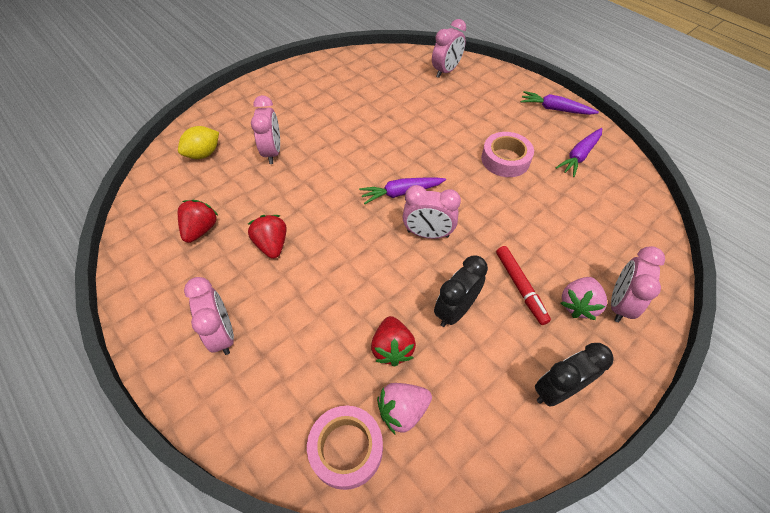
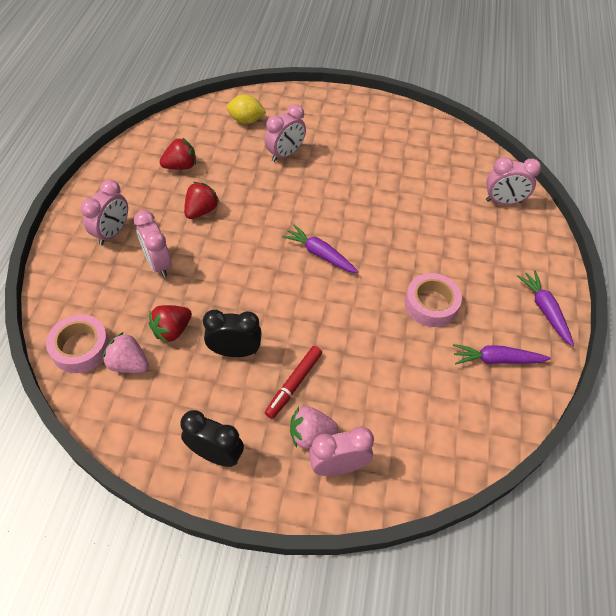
camera: 50 degrees right, 0 degrees up
(428, 234) = (293, 294): pink clock -> pink clock (158, 264)

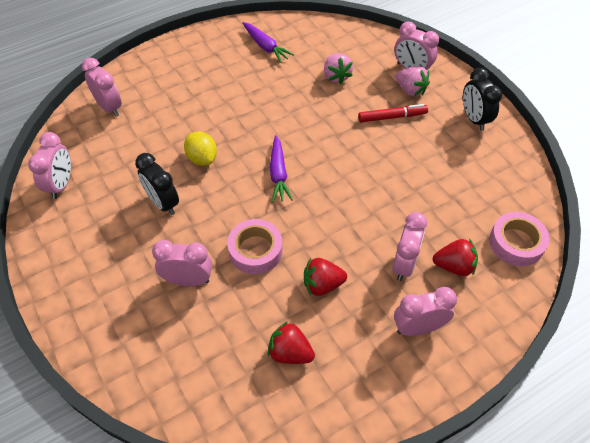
camera: 130 degrees left, 0 degrees up
(128, 364) = (488, 205): pink strawberry -> pink strawberry (336, 76)
(172, 330) = (439, 204): red strawberry -> red strawberry (454, 266)
(235, 351) = (409, 160): black clock -> black clock (163, 203)
(246, 120) = (168, 355): yellow lemon -> yellow lemon (202, 158)
(431, 304) = (256, 93): pink tape -> pink tape (255, 250)
(437, 140) = (61, 184): none -> pink clock
(544, 310) = (201, 44): purple carrot -> none

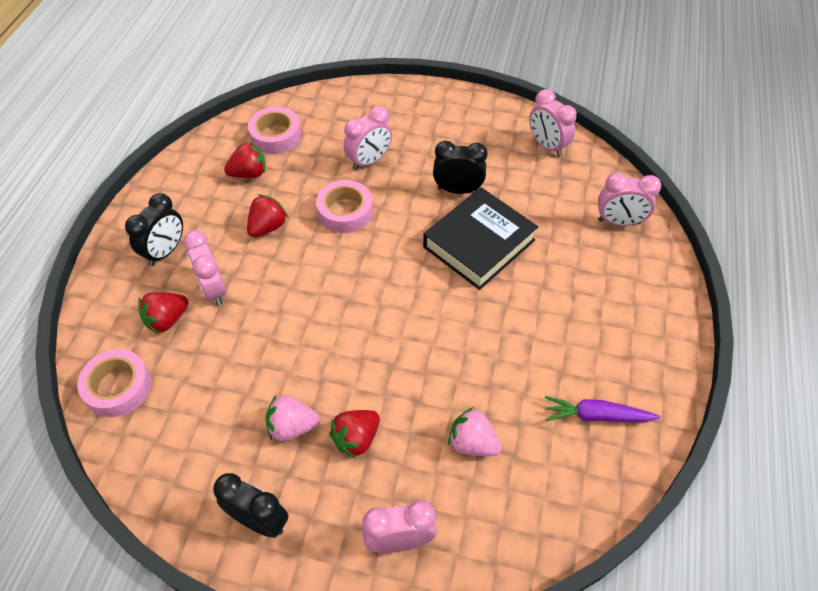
camera: 135 degrees right, 0 degrees up
(202, 158) = (479, 243): yellow lemon -> black book
(228, 378) = (276, 136): none -> pink tape
(278, 174) = (399, 282): purple carrot -> none
(392, 117) = (356, 438): red marker -> red strawberry
(410, 90) = (371, 500): pink strawberry -> pink strawberry (292, 426)
(418, 327) = (165, 251): pink clock -> black clock

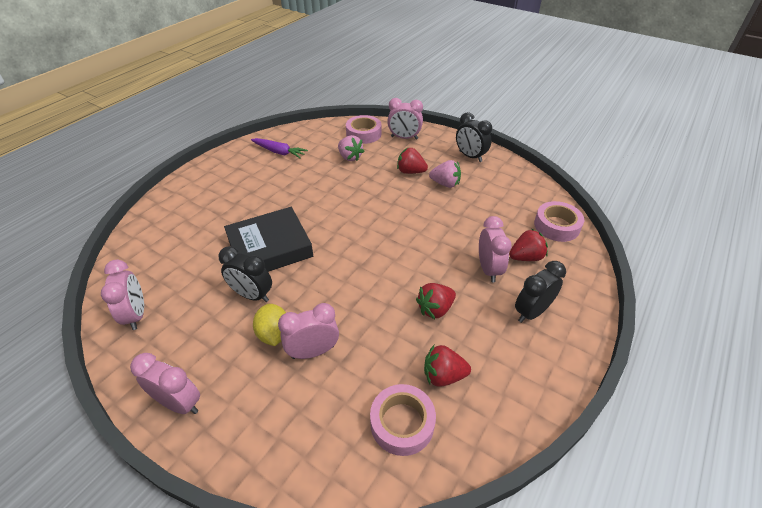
camera: 160 degrees left, 10 degrees down
(345, 212) = (361, 303): pink tape -> pink tape (363, 134)
(356, 438) = (410, 172): red strawberry -> red strawberry turned 135 degrees counterclockwise
(412, 164) = (274, 334): none -> yellow lemon
(619, 222) = (157, 234): pink clock -> pink clock (179, 403)

